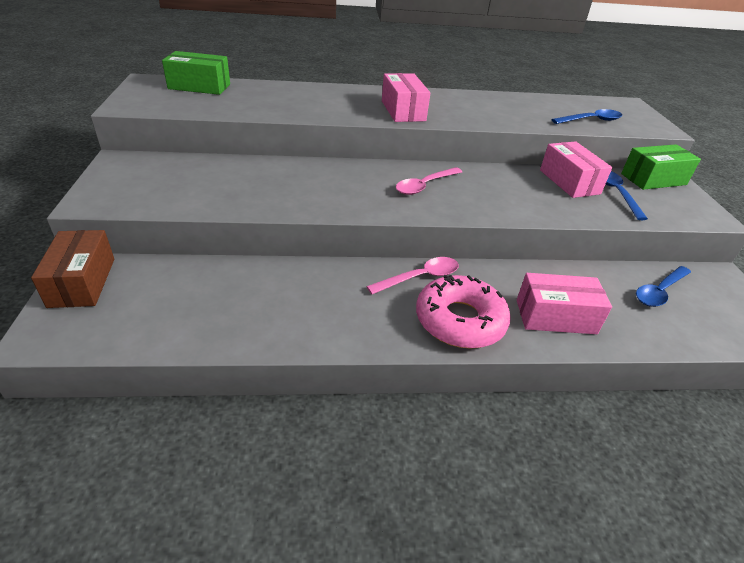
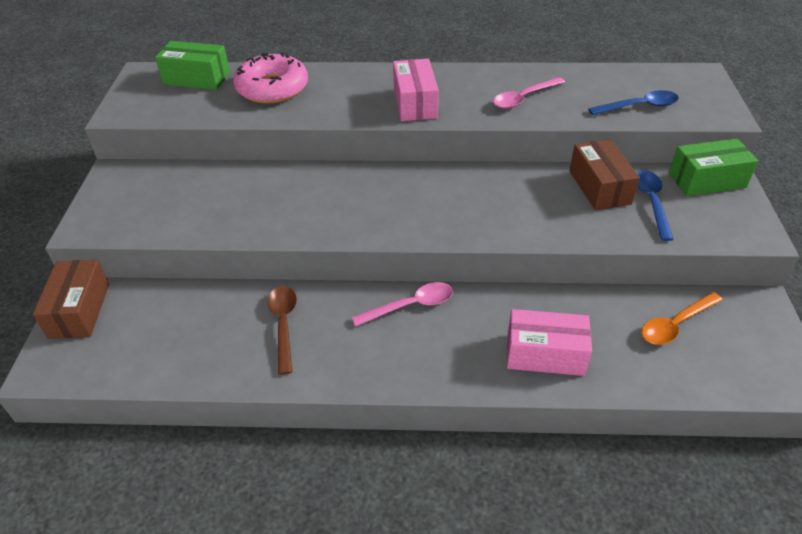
camera: 10 degrees right, 5 degrees up
(300, 293) = (283, 324): none -> brown spoon
(424, 186) = (428, 198): pink spoon -> pink spoon (523, 98)
(460, 320) = (440, 357): pink donut -> pink donut (272, 88)
(569, 182) = (599, 187): pink box -> brown box
(659, 292) = (675, 325): blue spoon -> orange spoon

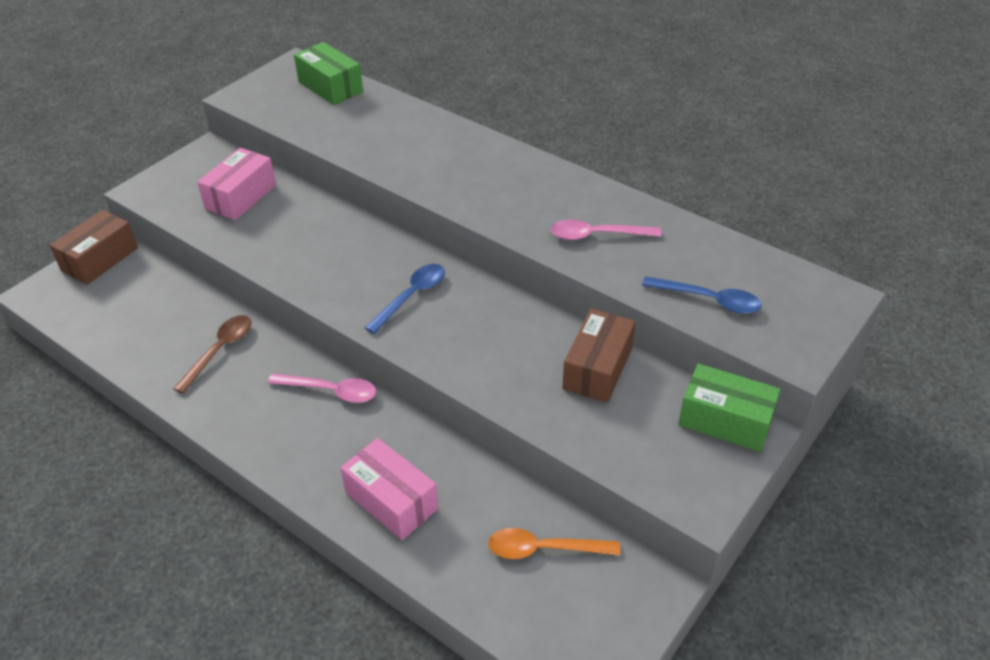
camera: 35 degrees right, 0 degrees up
(272, 88) = (380, 123): pink donut -> none
(415, 103) = (485, 193): pink box -> pink box (241, 197)
(651, 202) = (632, 411): blue spoon -> blue spoon (412, 296)

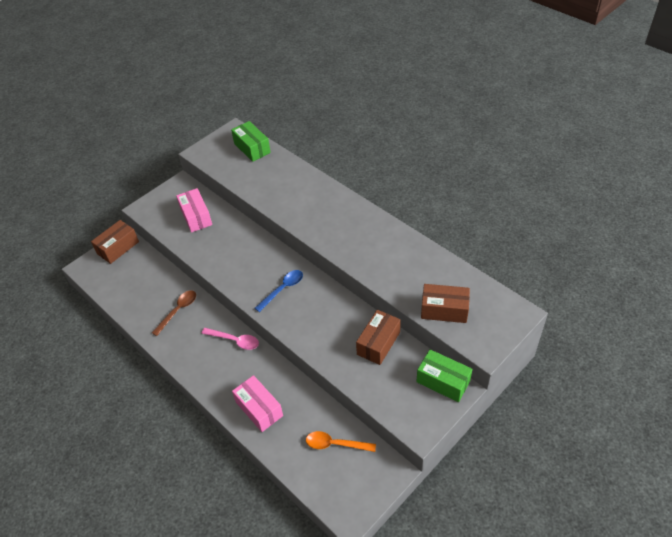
camera: 10 degrees right, 5 degrees up
(241, 197) = (196, 216): pink box -> pink box turned 60 degrees counterclockwise
(596, 235) = (388, 262): pink spoon -> none
(709, 300) = (444, 310): blue spoon -> brown box

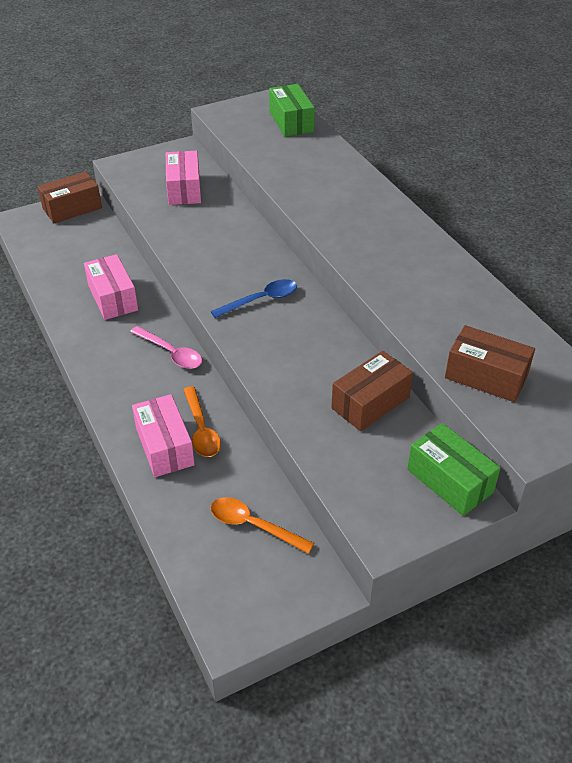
camera: 15 degrees right, 5 degrees down
(178, 311) = (113, 298): brown spoon -> pink box
(277, 390) = (201, 430): none -> orange spoon

